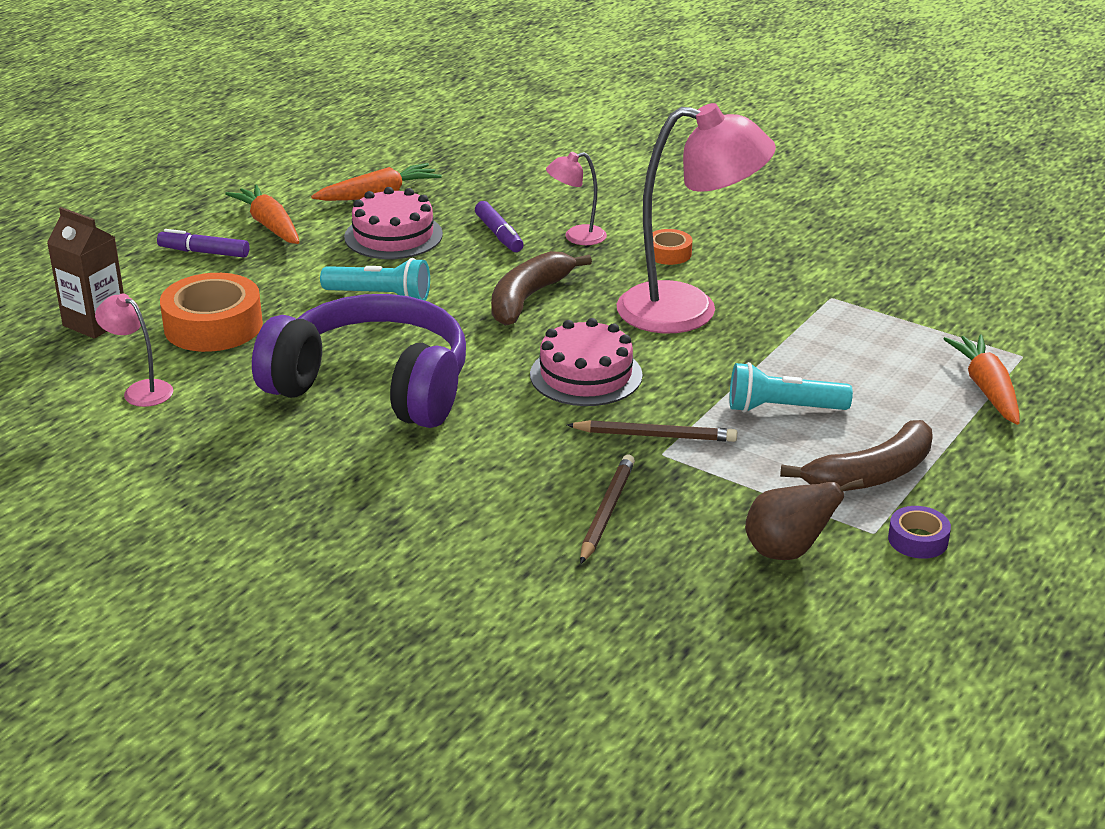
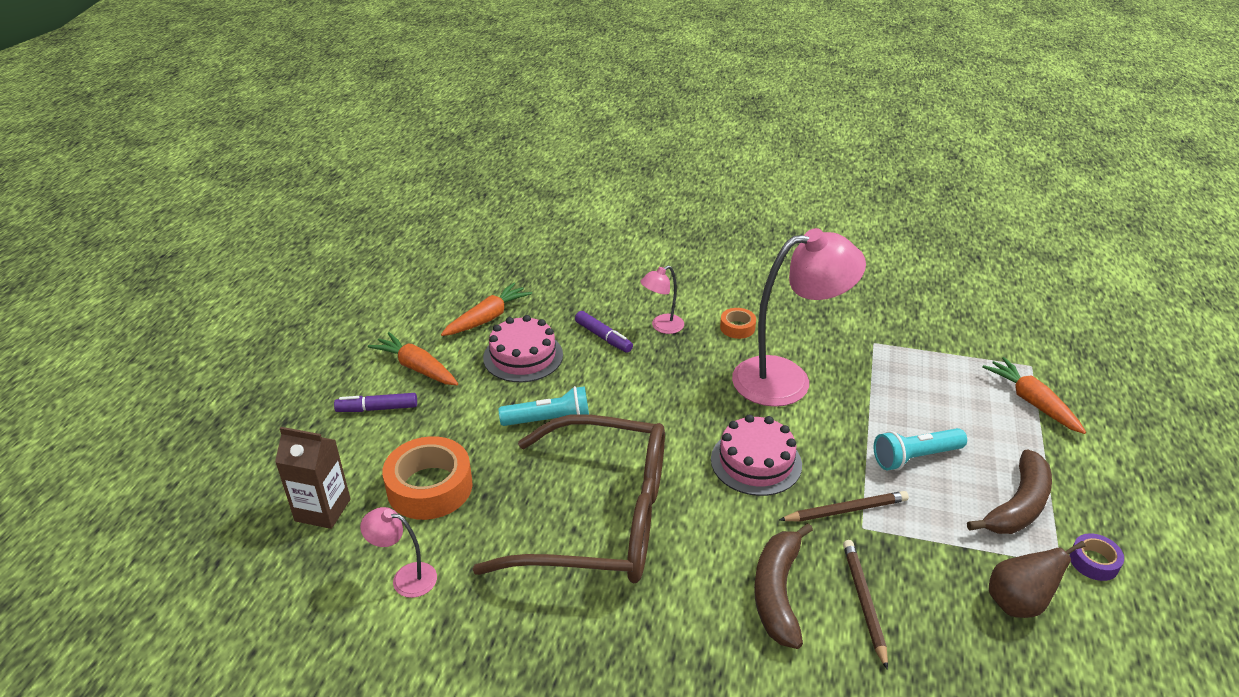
camera: 20 degrees left, 5 degrees up
(372, 387) = (601, 519): purple headphones -> brown glasses
(528, 298) = (664, 395): brown banana -> brown banana (778, 592)

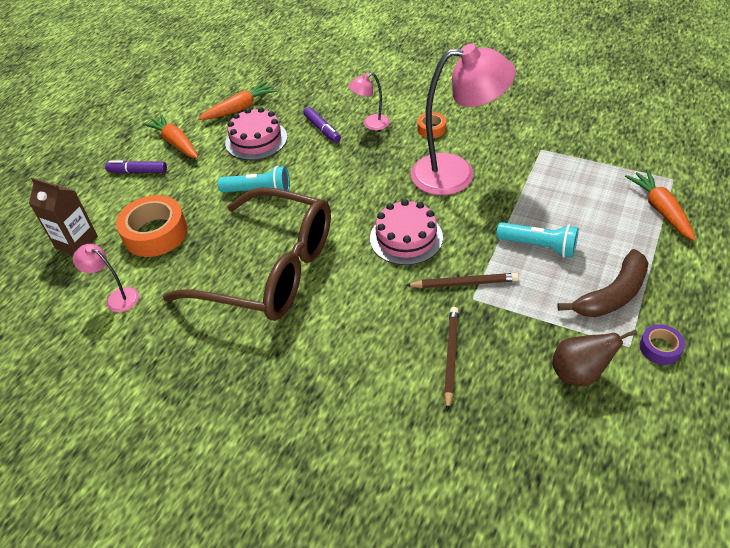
camera: 15 degrees right, 10 degrees up
(778, 592) = (385, 341): brown banana -> none
(915, 457) = (539, 246): turquoise flashlight -> turquoise flashlight turned 150 degrees counterclockwise

